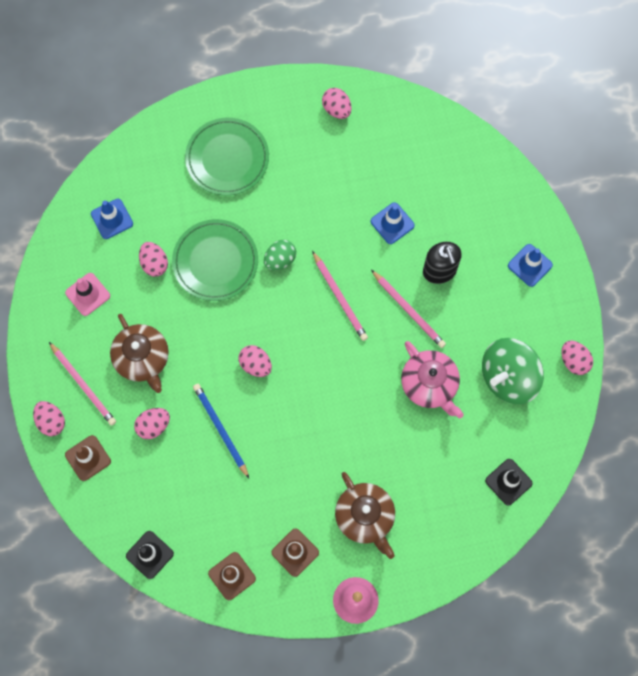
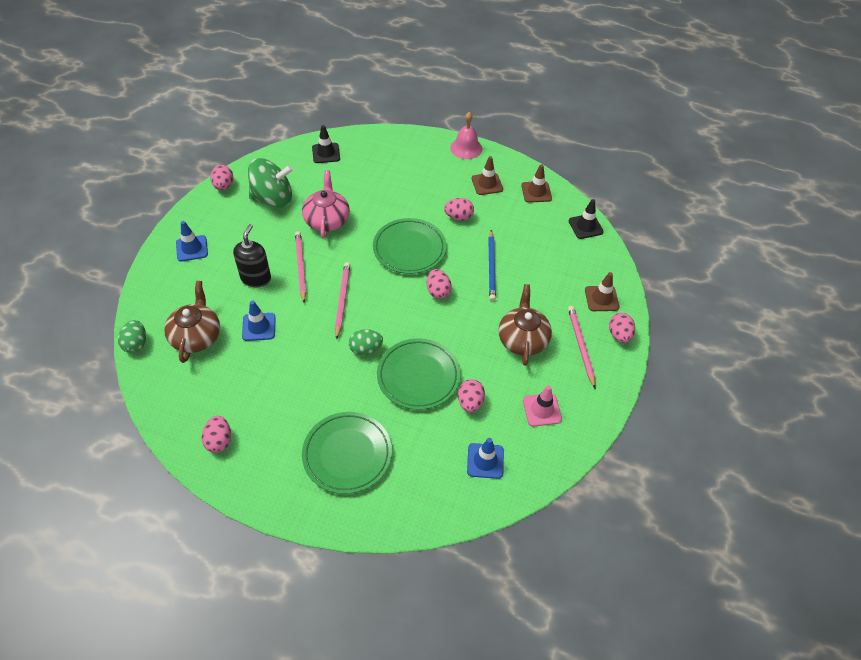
camera: 150 degrees left, 20 degrees down
(153, 426) = (540, 293): pink egg -> pink egg (458, 217)
(319, 401) = (409, 249): none -> green plate
(365, 517) = (428, 179): brown teapot -> brown teapot (196, 336)
(481, 144) = (136, 344): none -> green egg

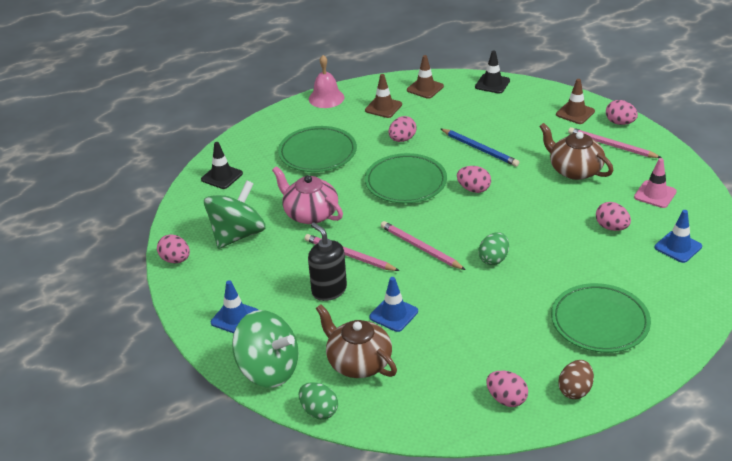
camera: 45 degrees left, 15 degrees down
(156, 295) = (268, 370): none -> green spinning top
(258, 478) = (575, 390): none -> brown egg
(418, 376) = (555, 243): green plate -> green plate (317, 153)

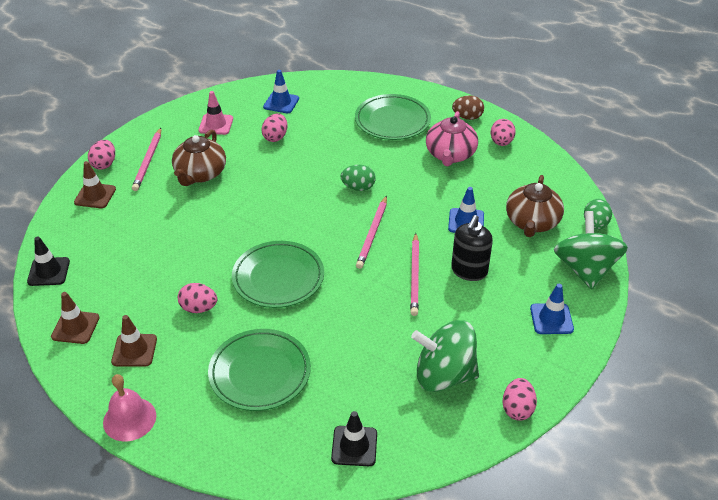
camera: 120 degrees left, 5 degrees up
(310, 214) = (373, 331): pink teapot -> pink teapot (450, 155)
(473, 189) = (264, 227): pink egg -> none
(480, 149) = (192, 243): blue pencil -> none

